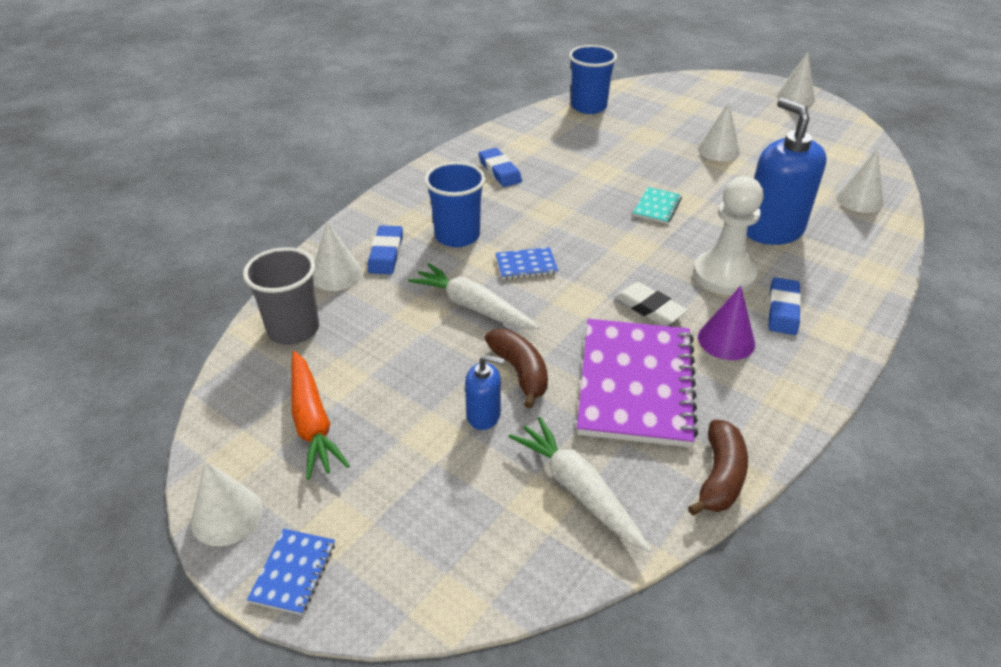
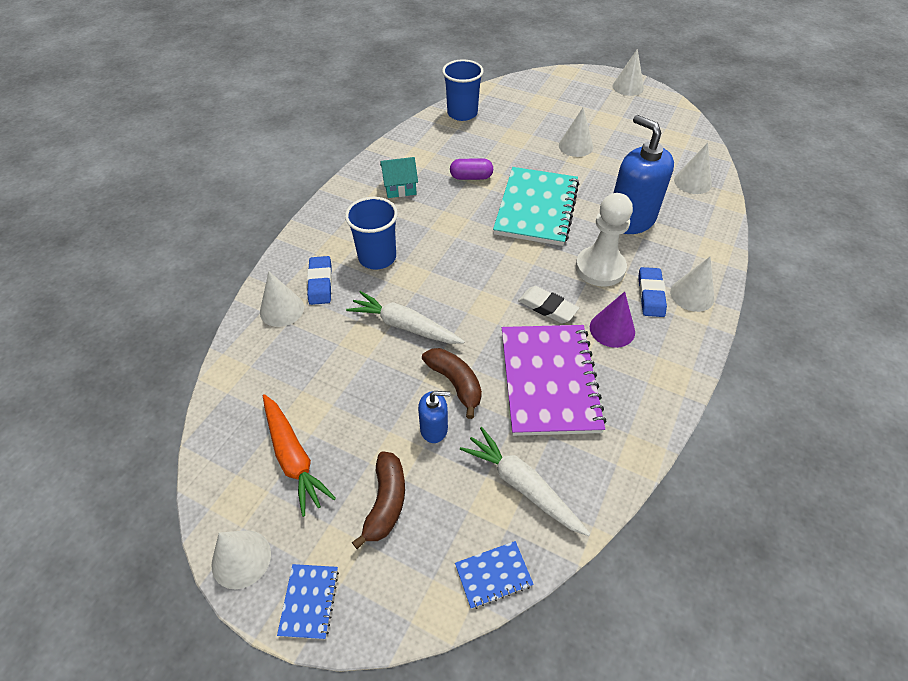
camera: 10 degrees left, 10 degrees up
(293, 329) = (257, 369): grey cup -> none
(499, 171) = (400, 187): blue eraser -> turquoise house
(526, 265) = (440, 279): blue notebook -> blue notebook (493, 575)
(585, 169) = (471, 177): none -> purple capsule
(657, 207) = (536, 208): turquoise notebook -> turquoise notebook, size x2.33
(720, 477) = (628, 455): brown banana -> brown banana (386, 502)
(836, 316) = (692, 295): none -> white cone

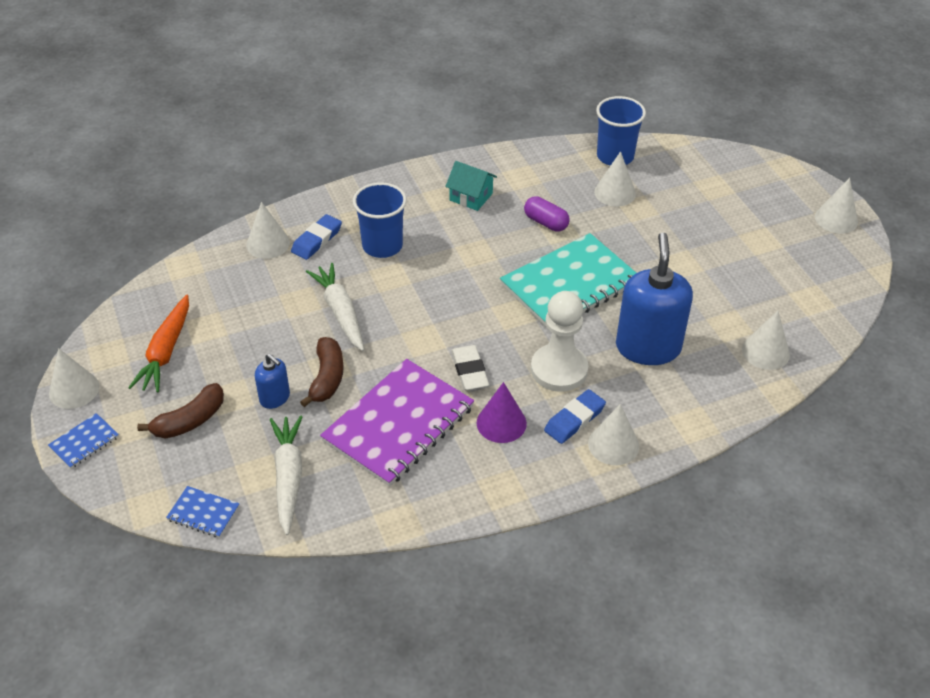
camera: 40 degrees right, 5 degrees down
(575, 146) = (689, 249): white cone -> white cone (615, 193)

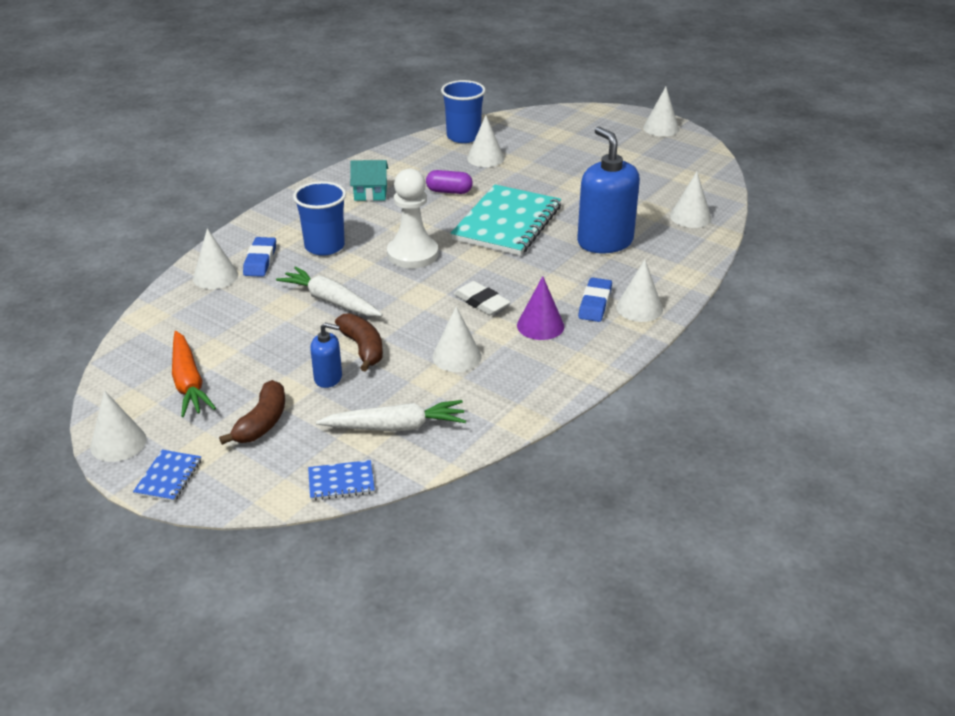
camera: 30 degrees left, 10 degrees down
(288, 477) = (395, 427): white carrot -> white carrot turned 120 degrees clockwise
(398, 424) = (456, 356): purple notebook -> white cone
(559, 369) = (552, 277): white pawn -> white pawn (412, 254)

